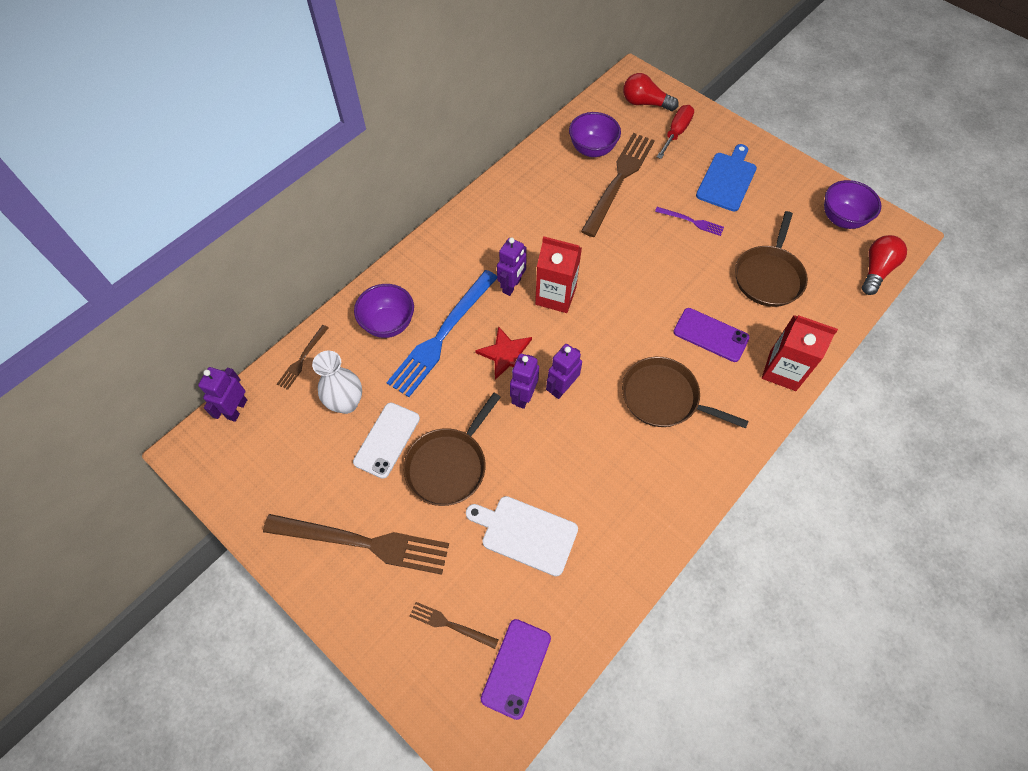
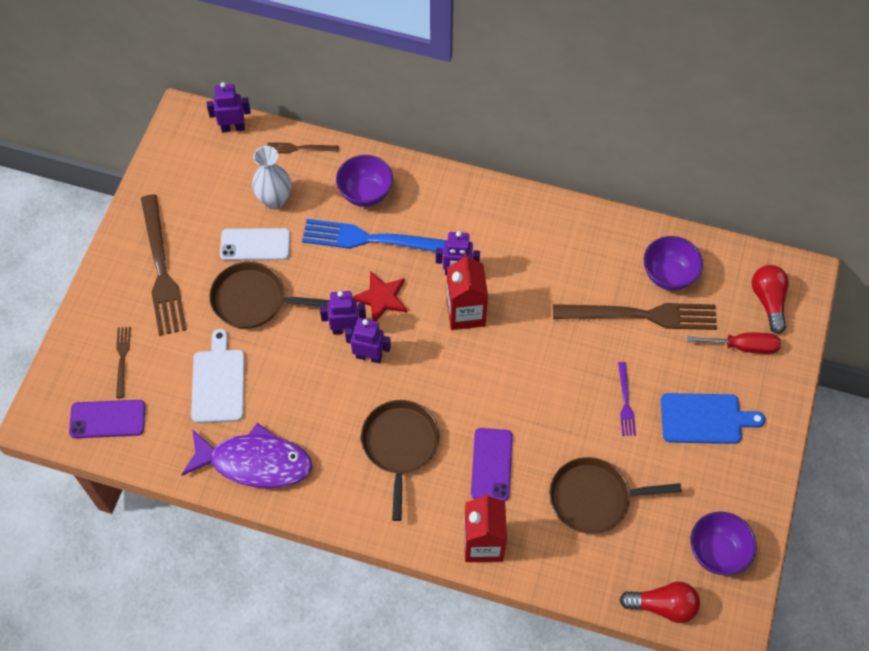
camera: 65 degrees right, 0 degrees up
(630, 531) = (255, 462): none -> purple fish

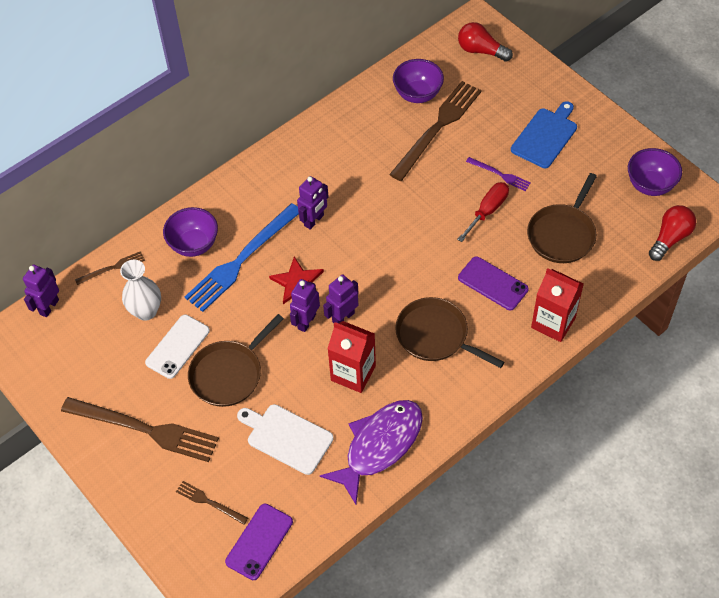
camera: 55 degrees left, 5 degrees down
(300, 148) = (112, 268): brown fork -> brown fork turned 150 degrees counterclockwise
(465, 313) = (353, 233): red carton -> red carton (353, 373)
(743, 346) = (505, 84): red screwdriver -> red screwdriver (487, 211)

